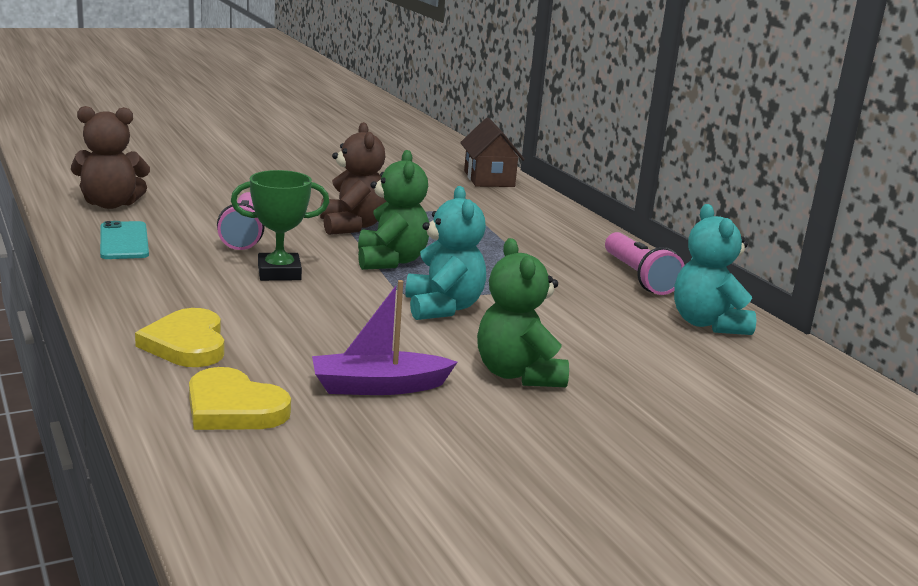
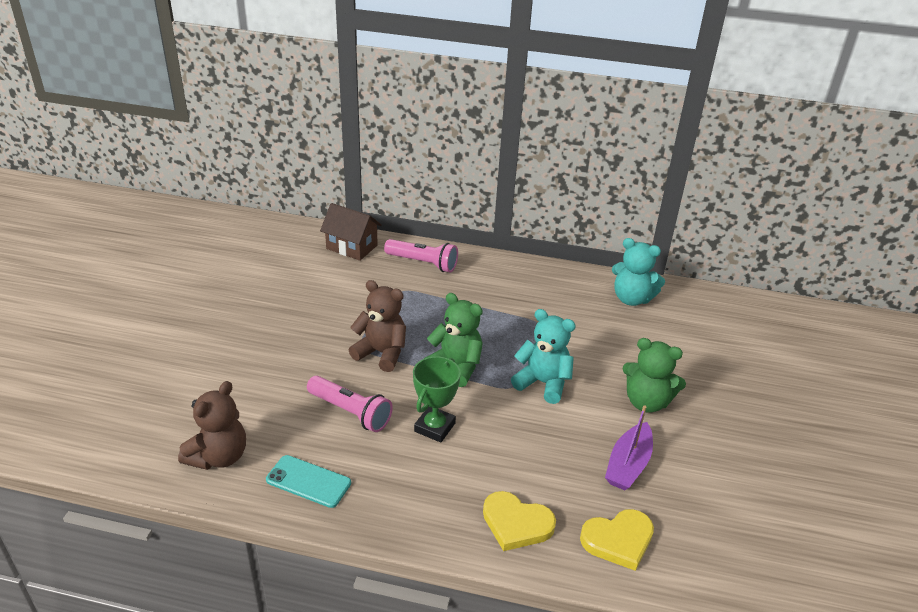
camera: 50 degrees left, 15 degrees up
(638, 277) = (557, 284): pink flashlight -> pink flashlight (423, 263)

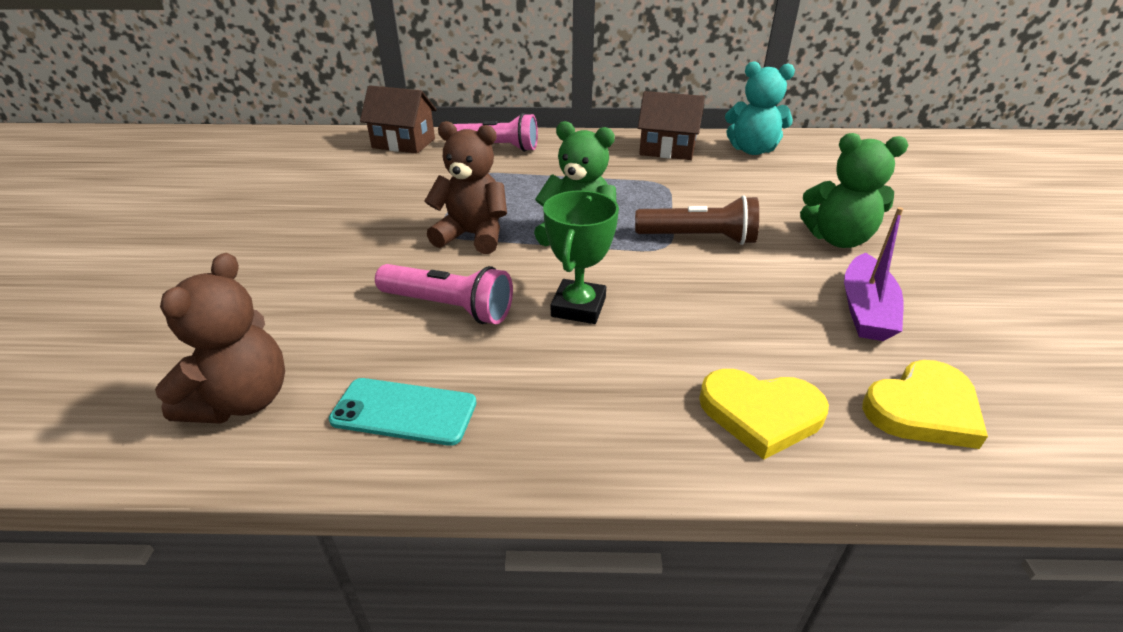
camera: 10 degrees left, 0 degrees up
(543, 383) = (699, 238): turquoise teddy bear -> brown flashlight
(561, 287) = (667, 150): none -> brown house

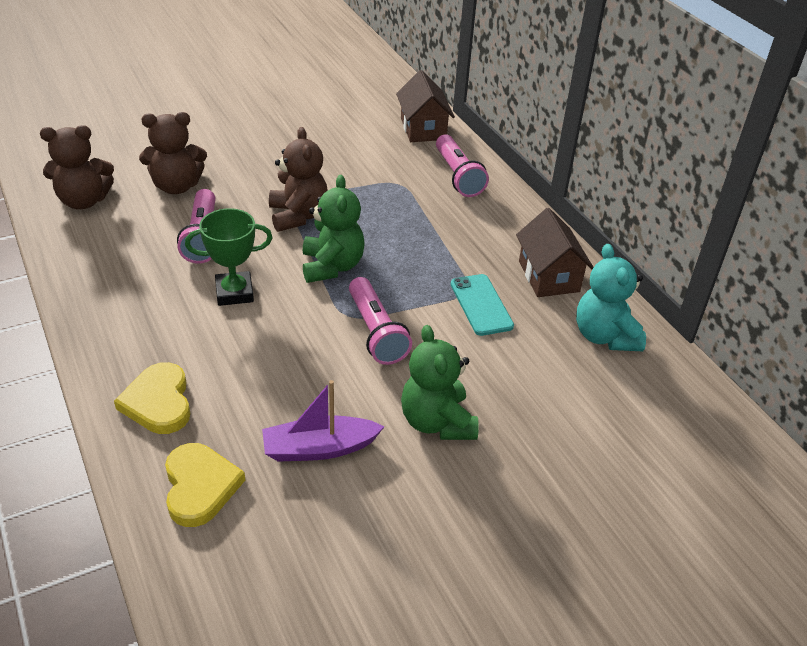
camera: 60 degrees right, 5 degrees up
(316, 304) = (177, 186): none -> brown teddy bear
(404, 411) = (98, 257): turquoise phone -> turquoise phone (481, 305)
(699, 238) = (376, 332): brown flashlight -> pink flashlight
(923, 409) = (200, 486): yellow heart -> yellow heart turned 135 degrees counterclockwise

